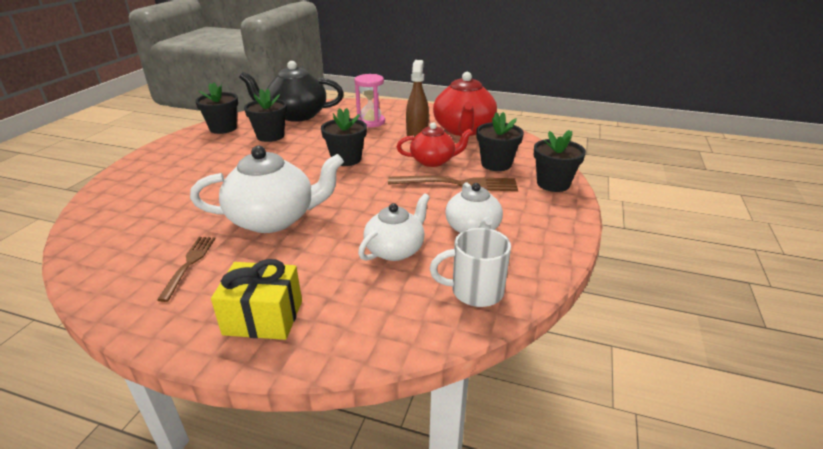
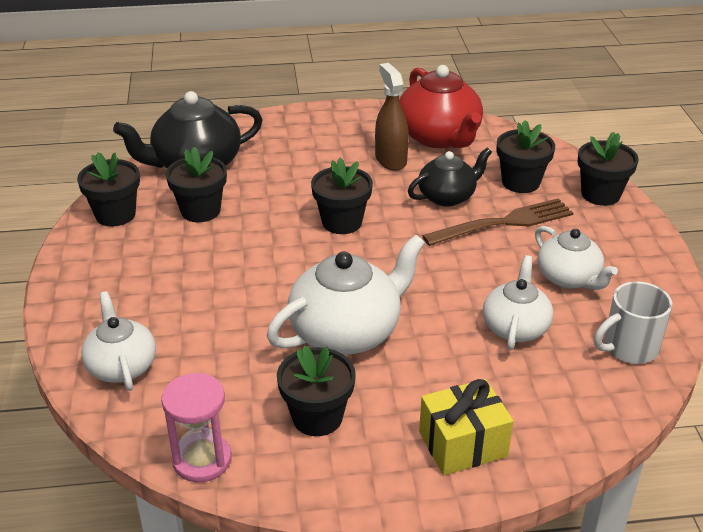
camera: 25 degrees left, 5 degrees up
(121, 200) = (121, 366): none -> white teapot
(189, 264) = (317, 417): brown fork -> black flower pot
(371, 122) = (311, 152): pink hourglass -> pink hourglass (202, 459)
(433, 161) = (447, 196): red teapot -> black teapot

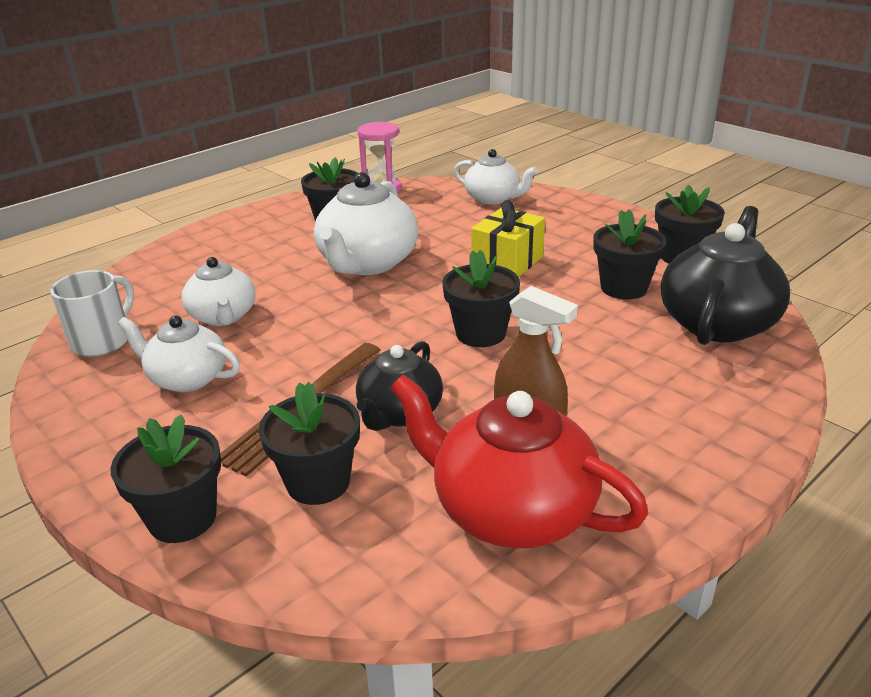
camera: 145 degrees right, 5 degrees down
(463, 444) = (223, 243): yellow gift -> yellow gift (507, 262)

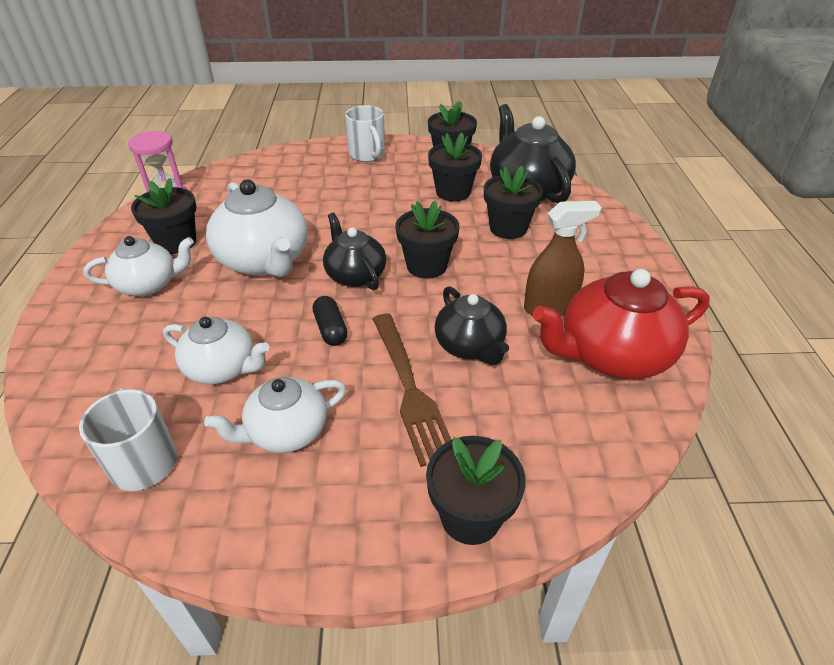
camera: 50 degrees left, 10 degrees up
(318, 482) = (503, 422): black flower pot -> black flower pot (508, 228)
(325, 334) = (330, 329): none -> black capsule
(411, 308) = (355, 275): none -> black teapot
(493, 198) = (272, 168): white teapot -> white teapot (149, 284)
(507, 262) = (361, 209): yellow gift -> none
(597, 221) = (367, 155): none -> white mug

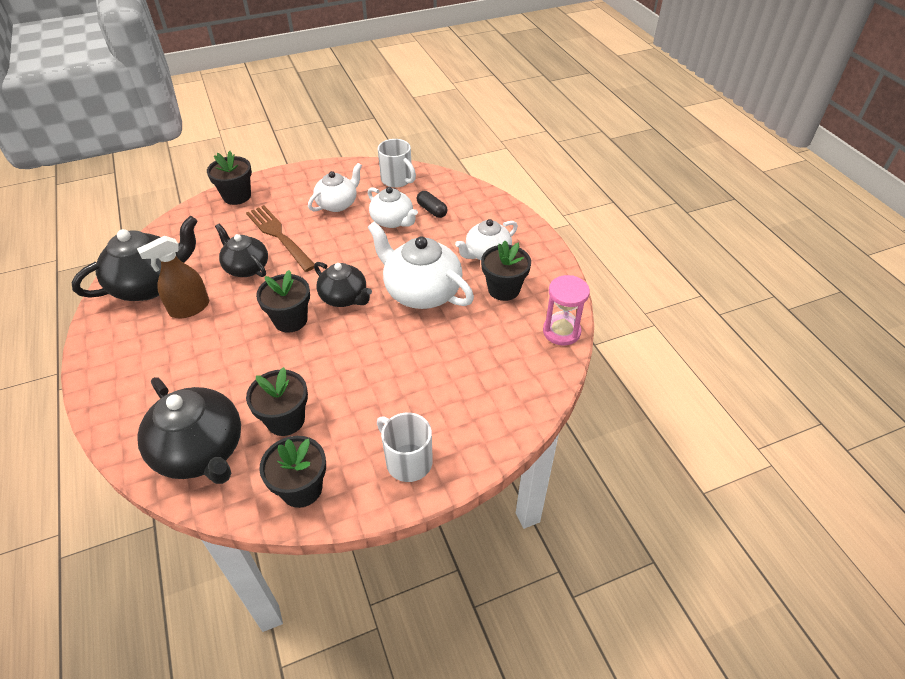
camera: 160 degrees right, 5 degrees up
(222, 368) = (393, 221): white teapot -> white teapot turned 135 degrees counterclockwise
(330, 329) = (342, 256): black capsule -> black capsule (432, 210)
(508, 228) = (222, 381): black flower pot -> none
(612, 355) = (150, 284): red teapot -> black teapot

